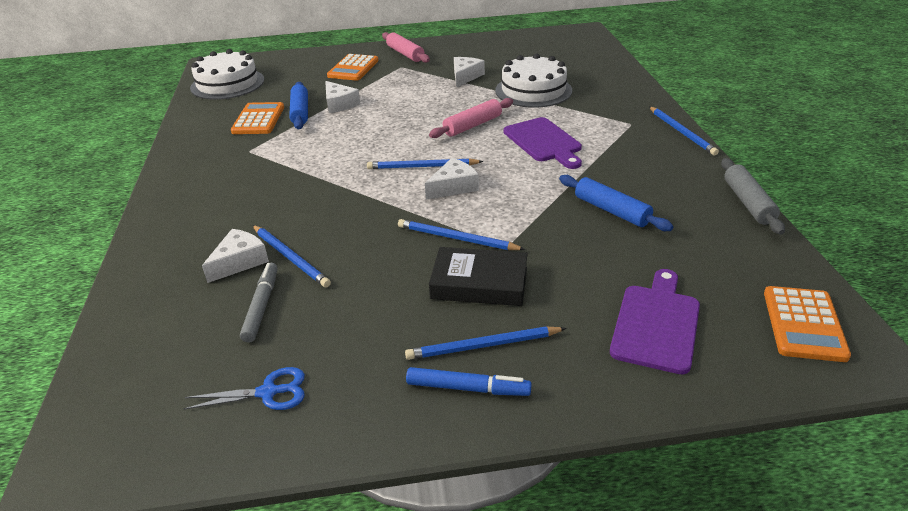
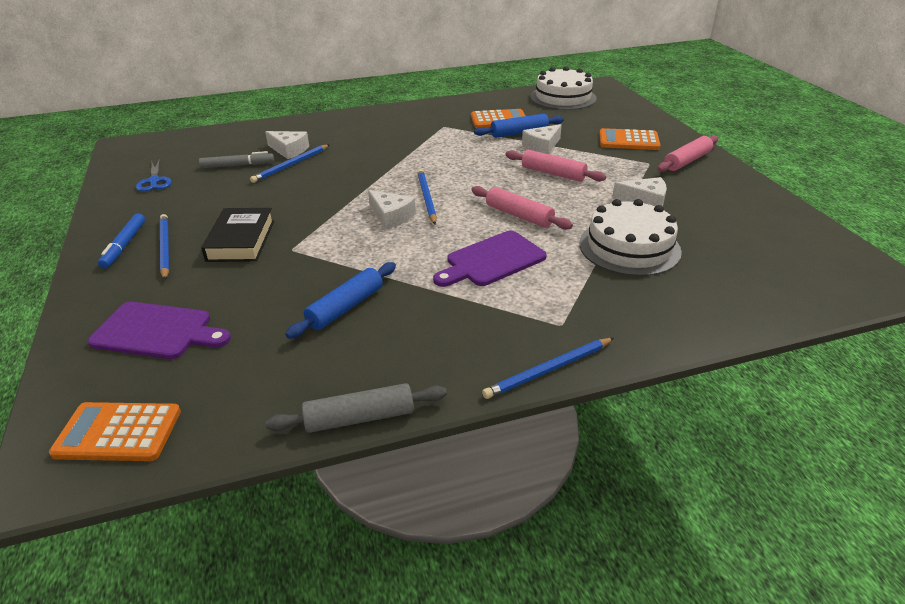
camera: 80 degrees right, 0 degrees up
(400, 105) = (553, 173): none -> pink rolling pin
(457, 238) = (306, 225): blue pencil -> none

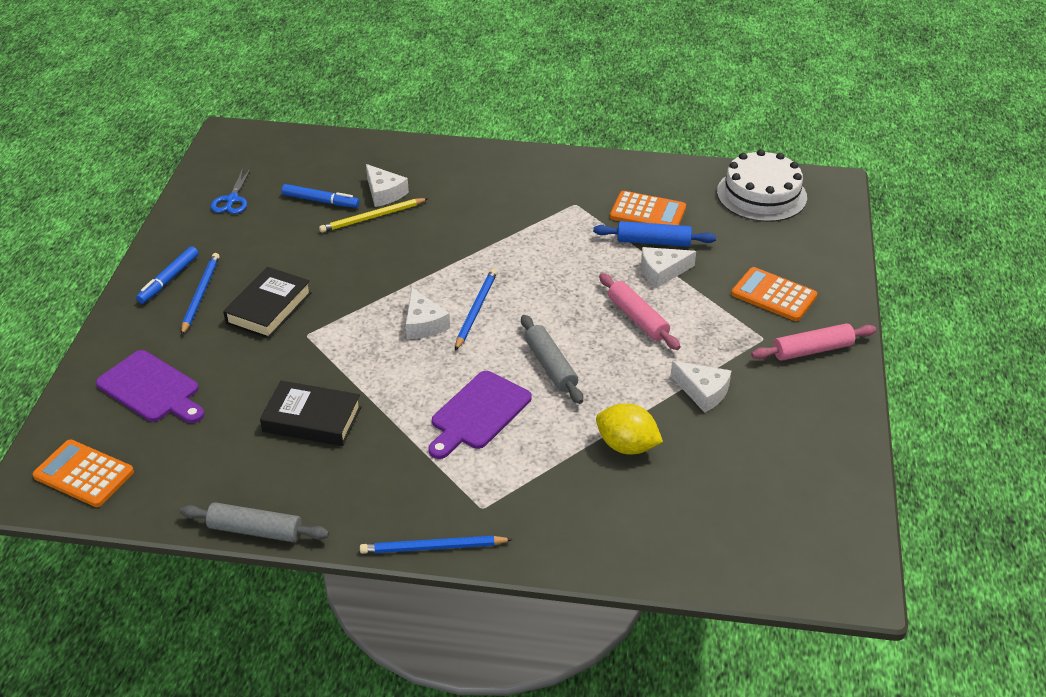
camera: 25 degrees right, 5 degrees up
(237, 165) = (320, 201): grey marker -> blue marker
(291, 165) = (372, 217): blue pencil -> yellow pencil
(345, 307) = (312, 419): blue rolling pin -> black book
(492, 260) = (478, 413): purple cutting board -> purple cutting board turned 45 degrees counterclockwise
(519, 215) = (550, 366): pink rolling pin -> grey rolling pin
(629, 247) = (627, 446): white cake -> yellow lemon

